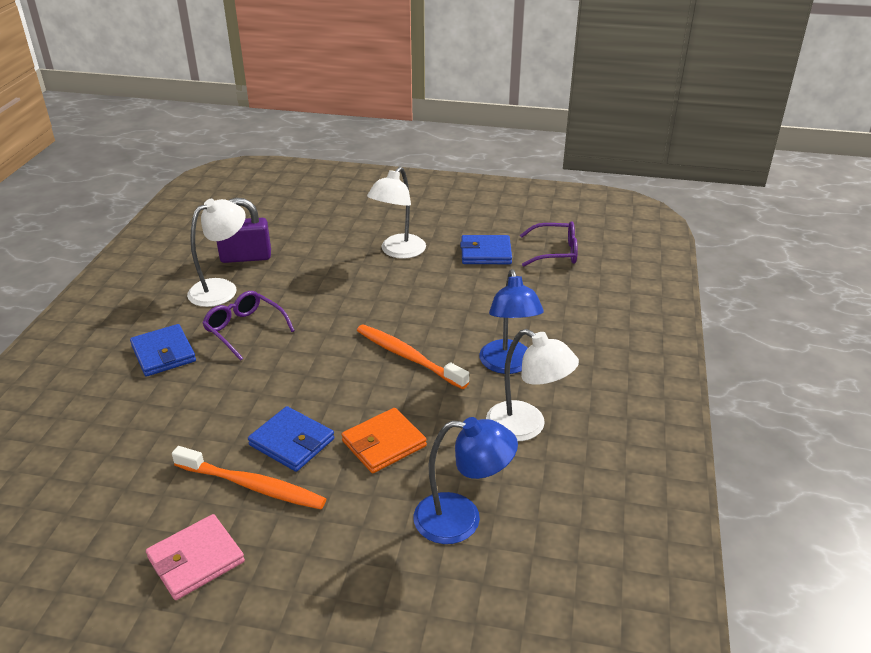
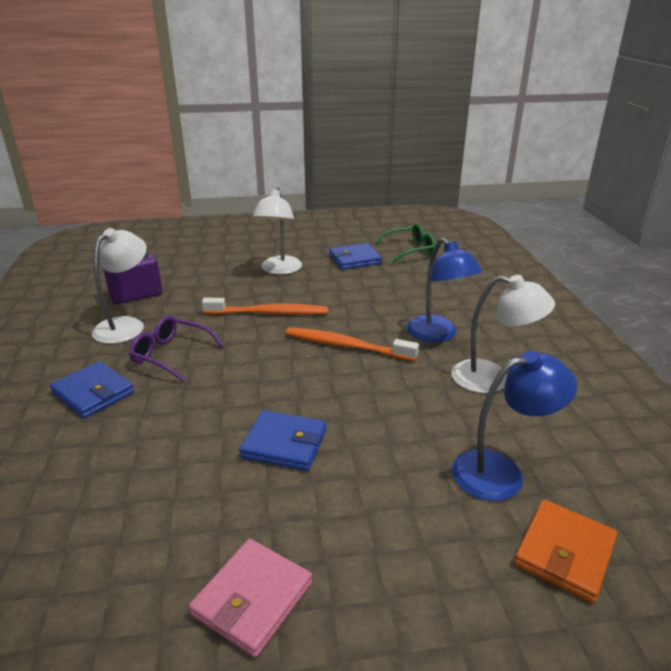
camera: 20 degrees left, 5 degrees down
(252, 486) = (269, 497): orange toothbrush -> orange toothbrush (269, 313)
(384, 443) = (377, 423): orange wallet -> orange wallet (564, 552)
(555, 252) = (410, 250): purple glasses -> green glasses

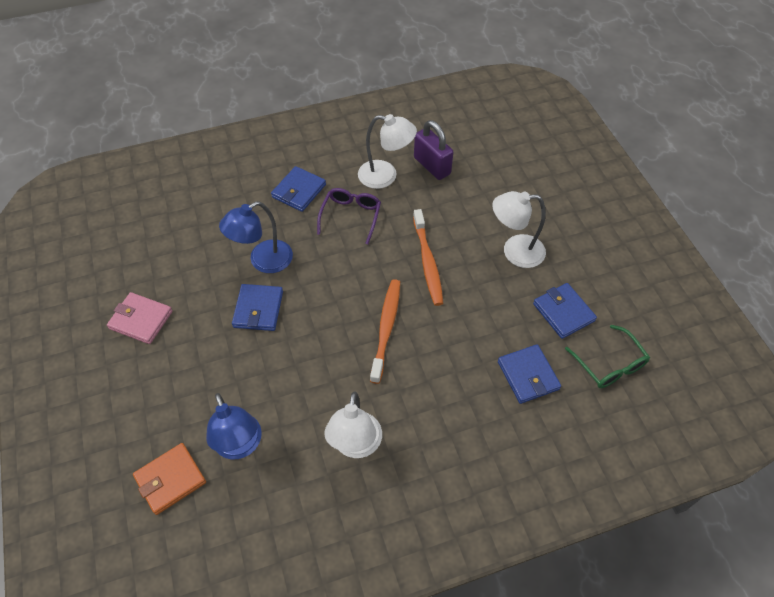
camera: 80 degrees right, 25 degrees up
(416, 281) = (528, 375): none -> blue wallet
(438, 335) = (421, 400): blue lamp -> blue lamp (263, 261)
(564, 552) = (170, 479): orange wallet -> orange wallet turned 60 degrees counterclockwise

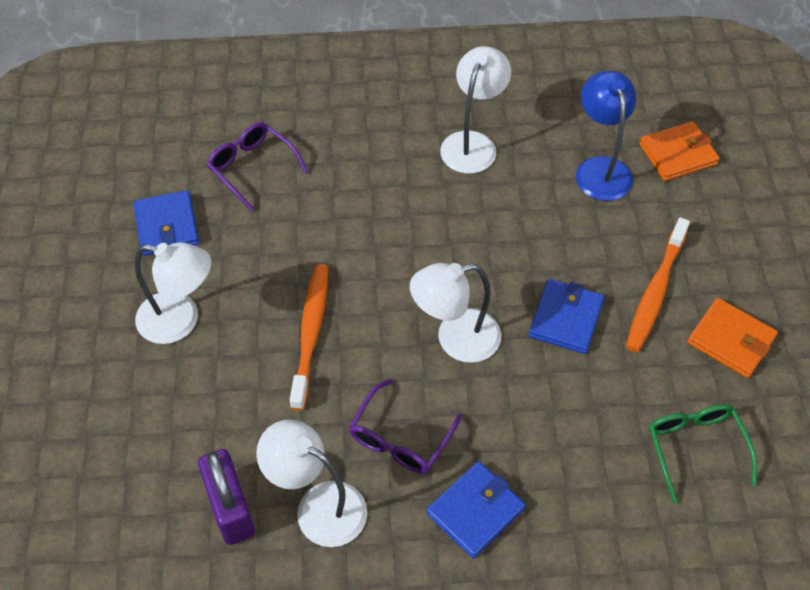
camera: 165 degrees left, 0 degrees up
(141, 320) = (730, 340): pink wallet -> orange wallet
(263, 261) = (551, 391): blue lamp -> none
(331, 279) = (455, 339): none -> white lamp
(386, 328) = (400, 256): orange toothbrush -> orange toothbrush (655, 291)
(528, 375) = (252, 168): blue wallet -> purple glasses
(609, 364) = (152, 159): green glasses -> green glasses (695, 448)

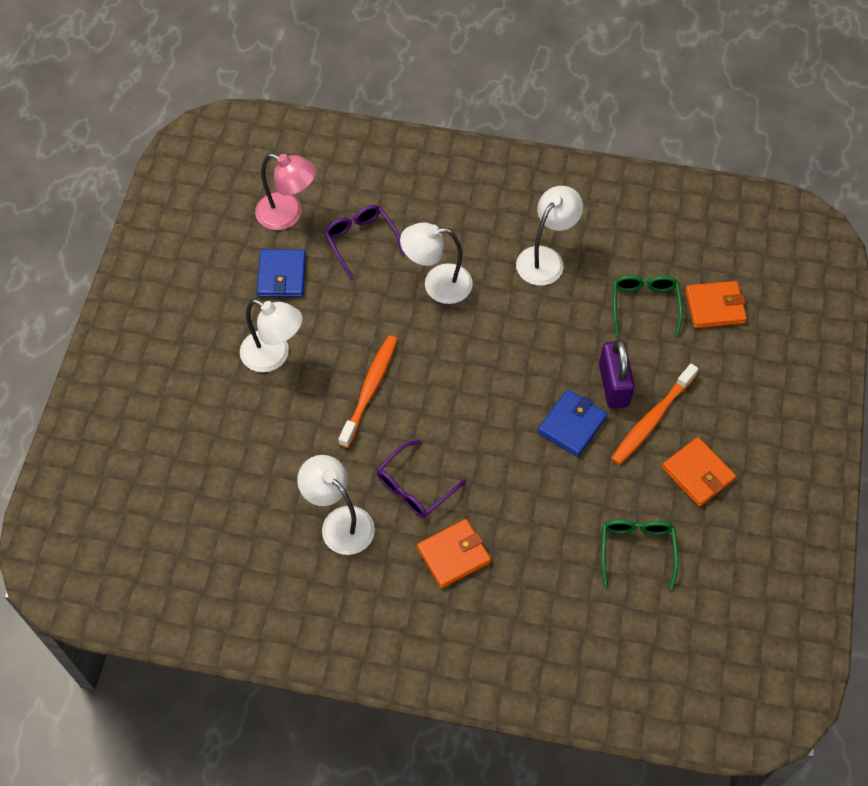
camera: 15 degrees right, 5 degrees up
(157, 157) = (288, 215): none -> pink lamp
(230, 508) = (276, 508): purple padlock -> purple padlock (613, 385)
(455, 339) = (480, 421): white lamp -> white lamp (437, 284)
(475, 511) = (453, 555): blue wallet -> orange wallet
(600, 168) = (644, 305): blue lamp -> green glasses

